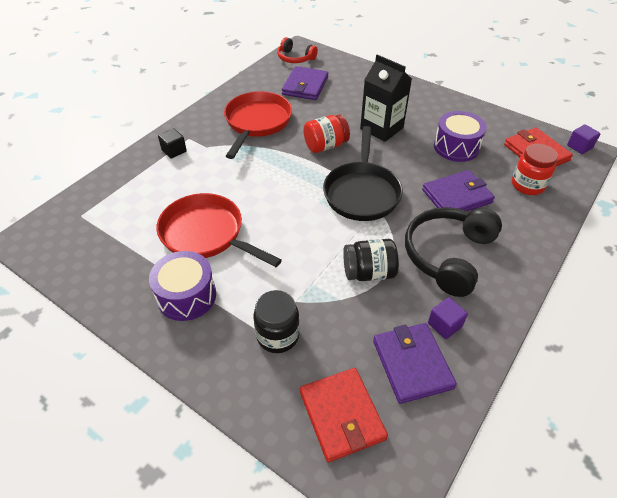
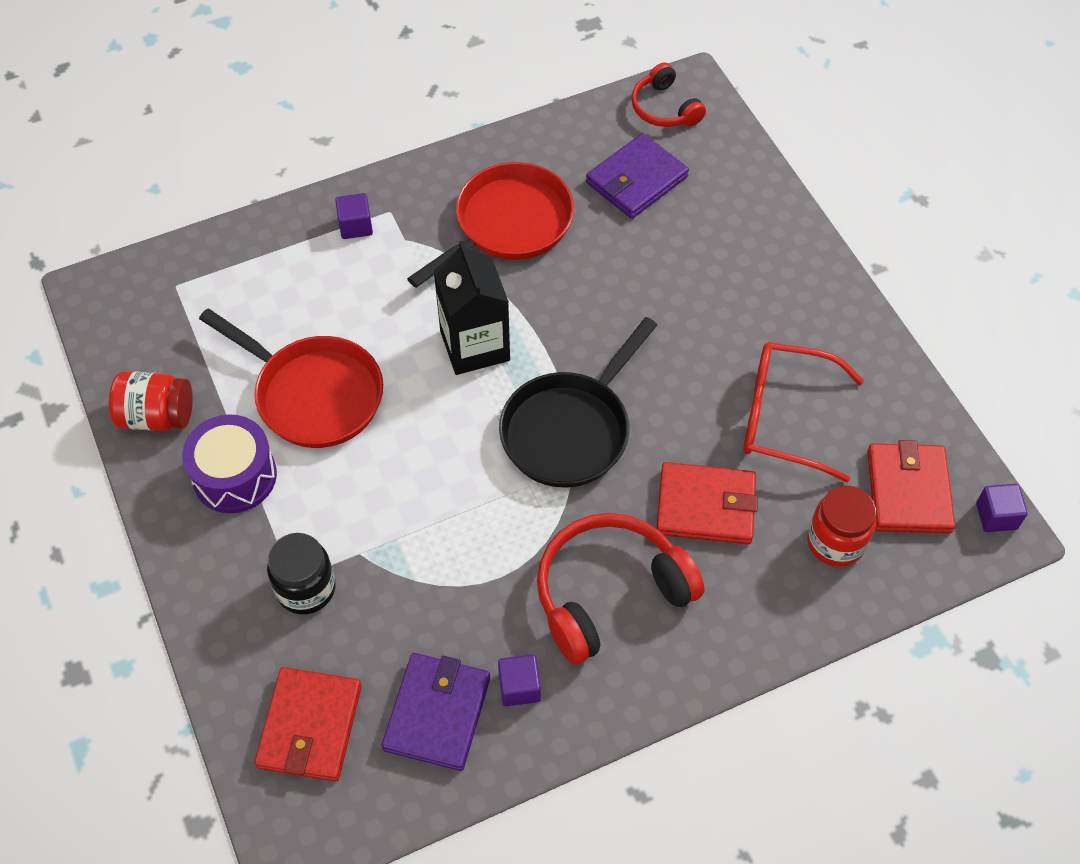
camera: 30 degrees right, 10 degrees up
(174, 151) = (355, 226): black cube -> purple cube
(206, 234) = (313, 394): red pan -> red pan turned 150 degrees clockwise
(325, 146) = (580, 318): red jar -> red jar (157, 416)
(369, 272) = (481, 562): black jar -> none
(381, 128) = (693, 325): black carton -> black carton (475, 345)
(448, 255) = (610, 593): black headphones -> red headphones
(456, 147) = (784, 417): purple drum -> red glasses
(457, 196) = (705, 506): purple wallet -> red wallet

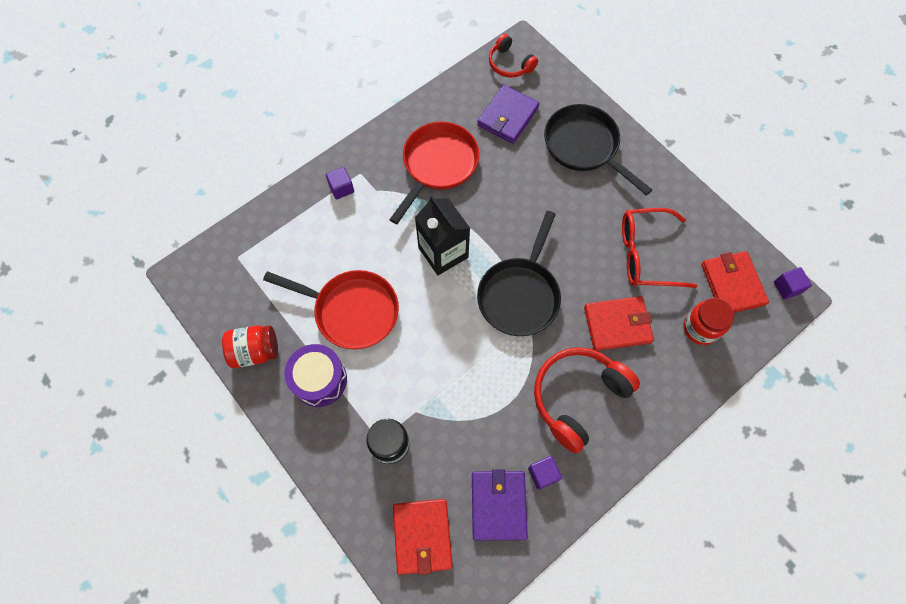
camera: 15 degrees left, 10 degrees up
(740, 245) = (584, 146): none -> black pan

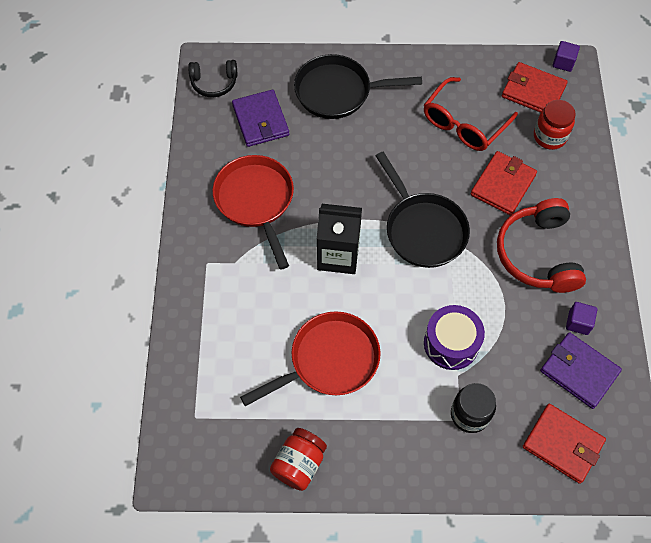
camera: 50 degrees left, 5 degrees down
(319, 380) = (369, 429): purple drum -> purple drum (451, 343)
(341, 188) = (207, 287): purple cube -> none
(510, 64) = (214, 83): red headphones -> black headphones

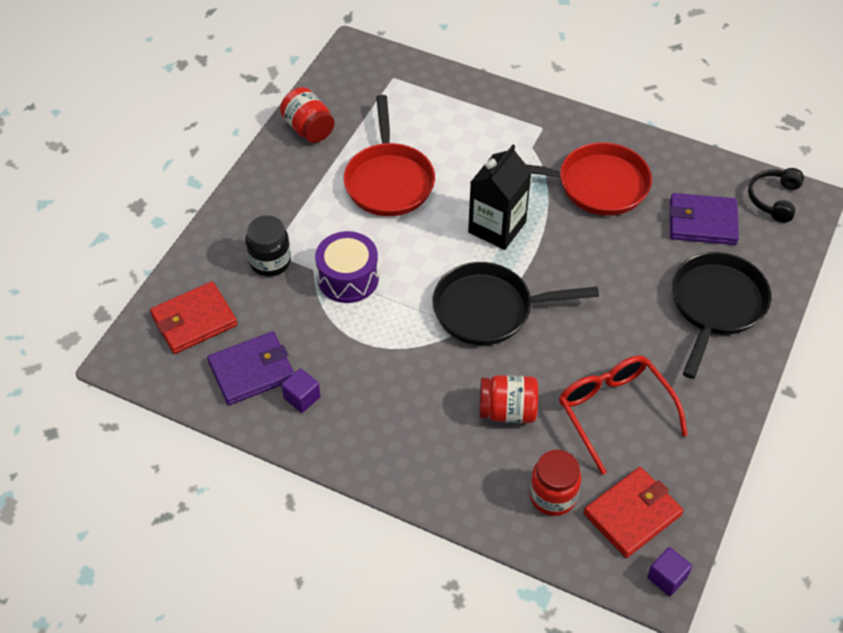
camera: 115 degrees right, 10 degrees down
(503, 185) = (507, 411): red wallet -> red jar
(538, 254) = (401, 401): red headphones -> none

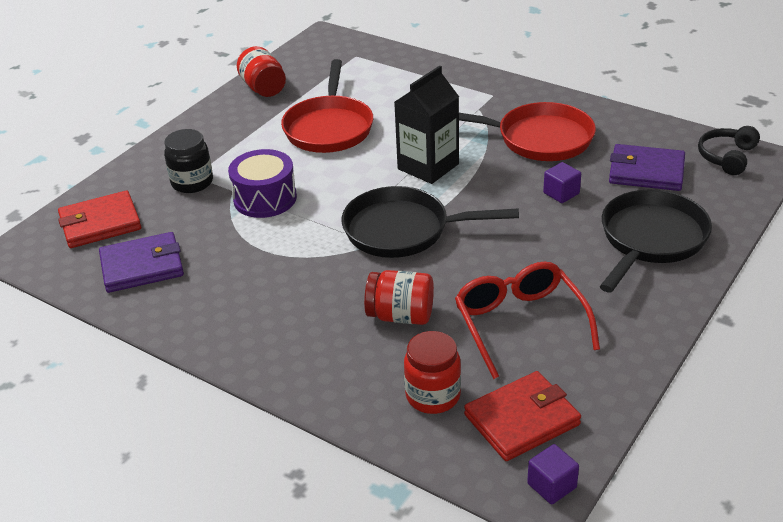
camera: 10 degrees right, 15 degrees down
(302, 398) = (185, 291): purple cube -> purple cube (561, 193)

